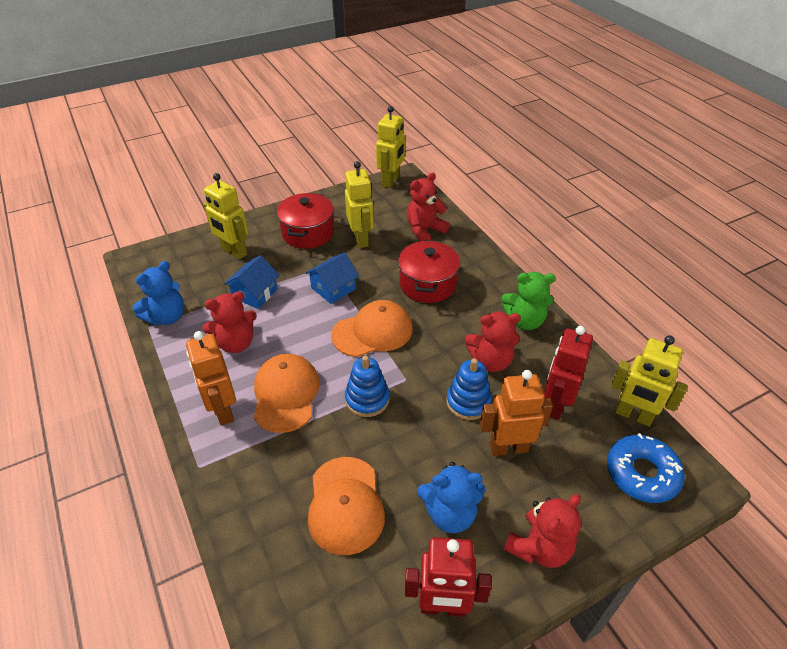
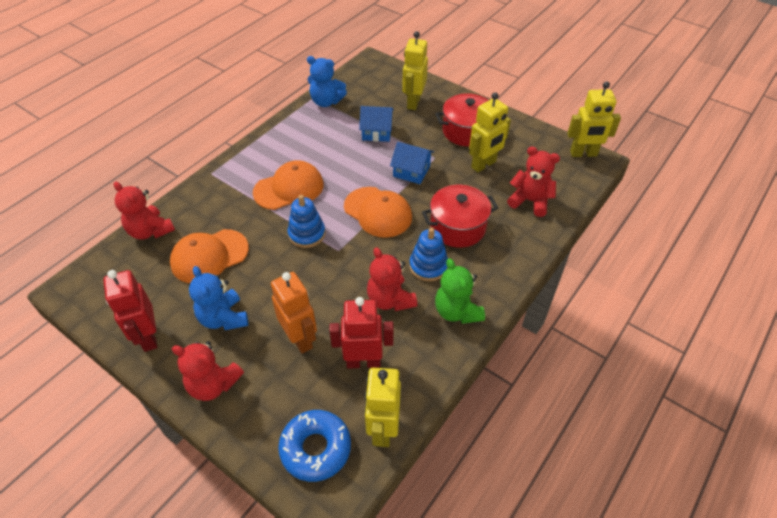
camera: 65 degrees right, 5 degrees up
(223, 411) = (259, 164): orange robot -> none
(236, 343) = (322, 144): red teddy bear -> red teddy bear (150, 231)
(468, 402) = (335, 297): blue stacking toy -> blue stacking toy (428, 266)

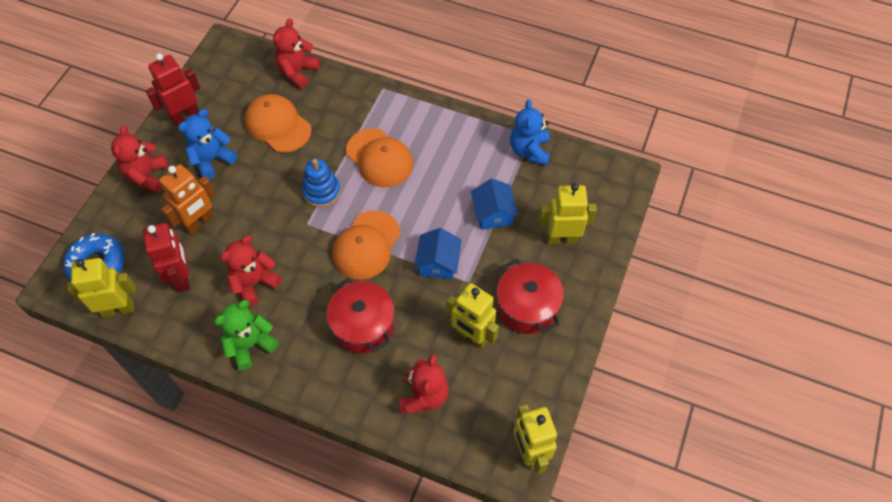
camera: 75 degrees right, 10 degrees up
(428, 266) = (303, 308): blue stacking toy -> none

